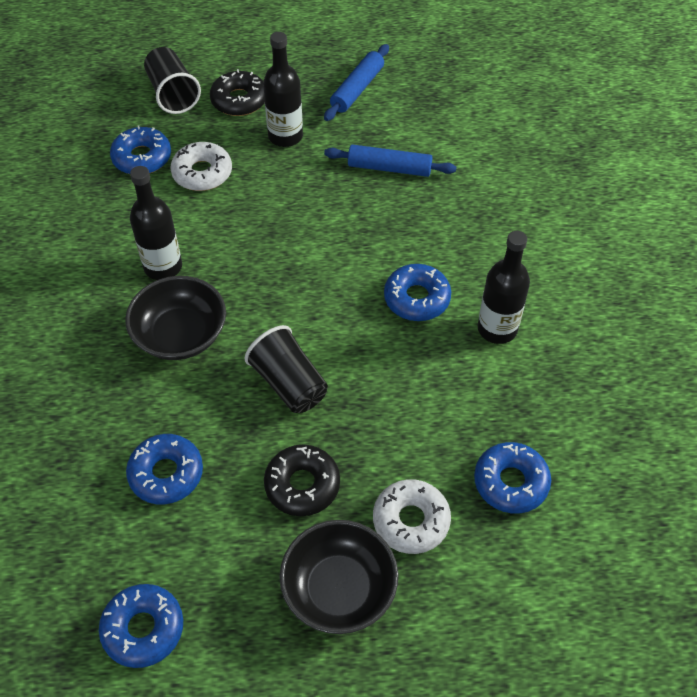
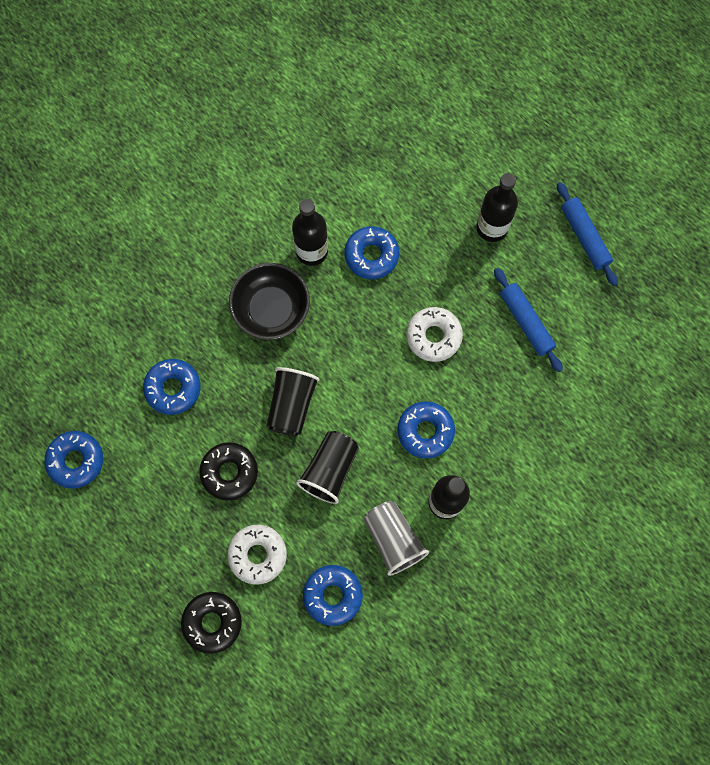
camera: 50 degrees right, 20 degrees up
(142, 158) = (387, 153): blue donut -> blue donut (371, 255)
(173, 94) = (462, 118): black cup -> black cup (330, 470)
(202, 173) = (409, 204): white donut -> white donut (433, 336)
(239, 100) = (497, 167): black donut -> black donut (212, 622)
(339, 589) = (182, 547): black bowl -> none
(357, 89) = (584, 237): blue rolling pin -> blue rolling pin turned 75 degrees clockwise
(497, 392) = (393, 539): none -> grey cup

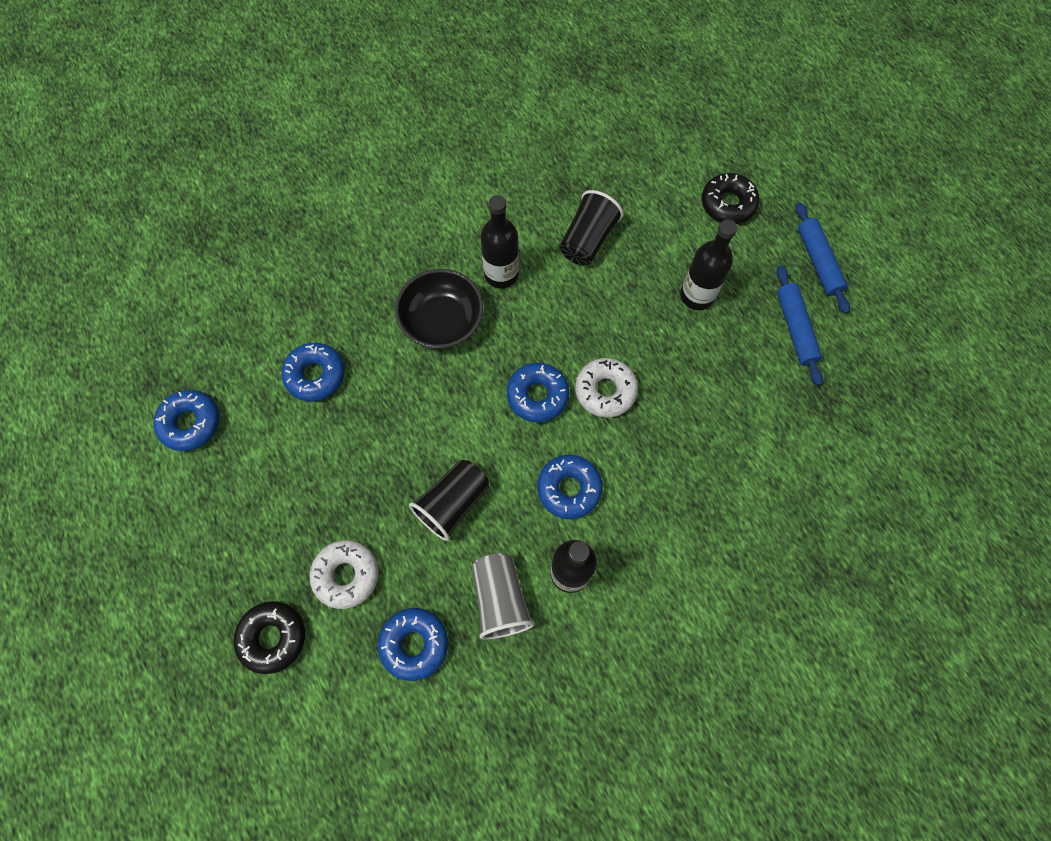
camera: 15 degrees right, 5 degrees down
(229, 472) = (345, 477): black donut -> black donut (728, 204)
(291, 405) = (433, 424): black cup -> black cup (588, 240)
(371, 255) = (562, 293): blue donut -> blue donut (537, 395)
(526, 322) = (710, 400): blue rolling pin -> blue rolling pin (818, 262)

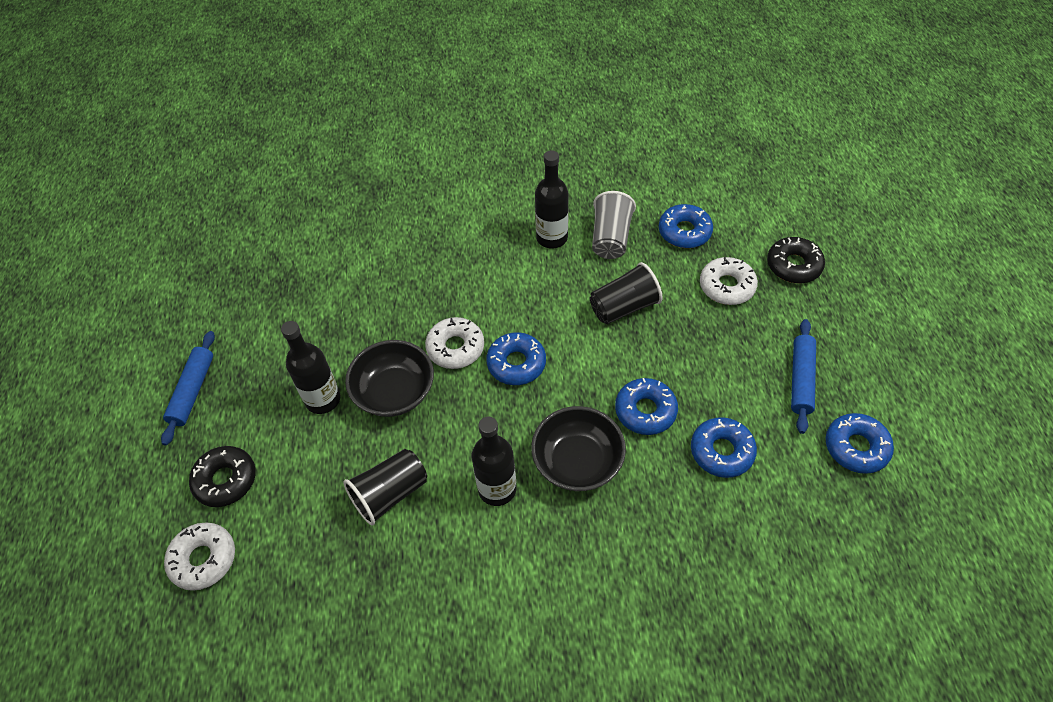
camera: 155 degrees left, 15 degrees down
(569, 489) = (525, 288): blue donut -> blue donut (645, 411)
(637, 326) = (394, 392): none -> black bowl
(699, 148) = (203, 559): none -> white donut
(795, 328) = (262, 342): blue rolling pin -> blue rolling pin (801, 379)

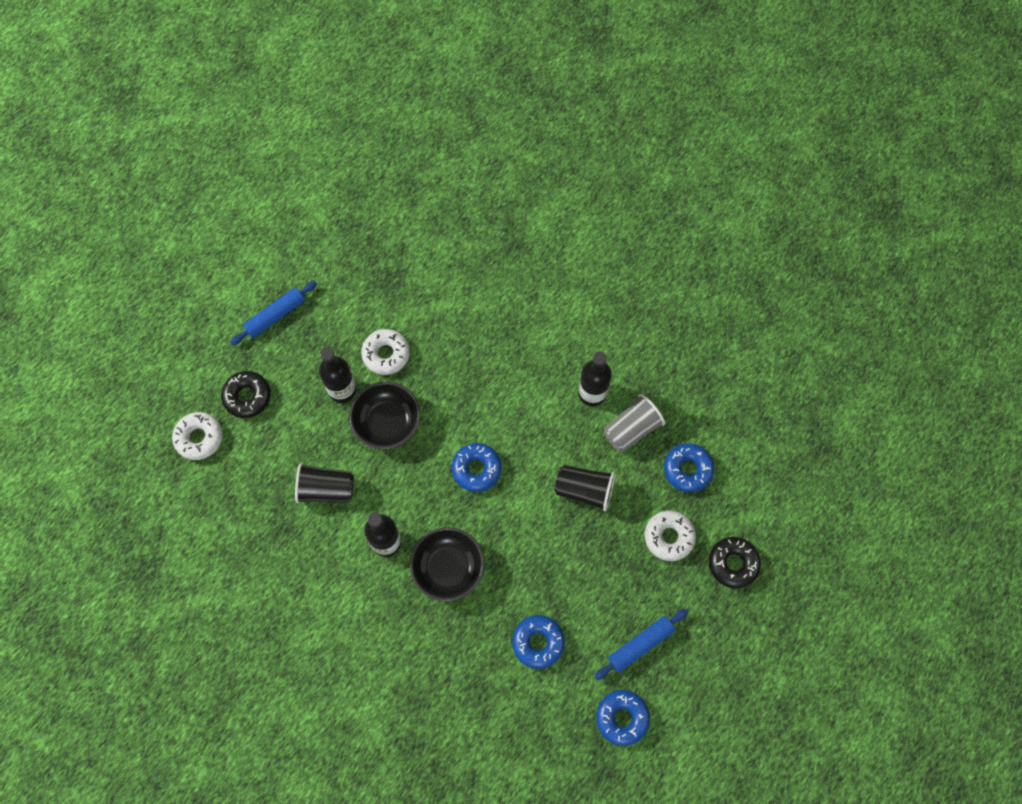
camera: 40 degrees right, 15 degrees up
(455, 348) = (450, 424): white donut -> white donut (386, 354)
(645, 411) = (521, 574): blue donut -> none

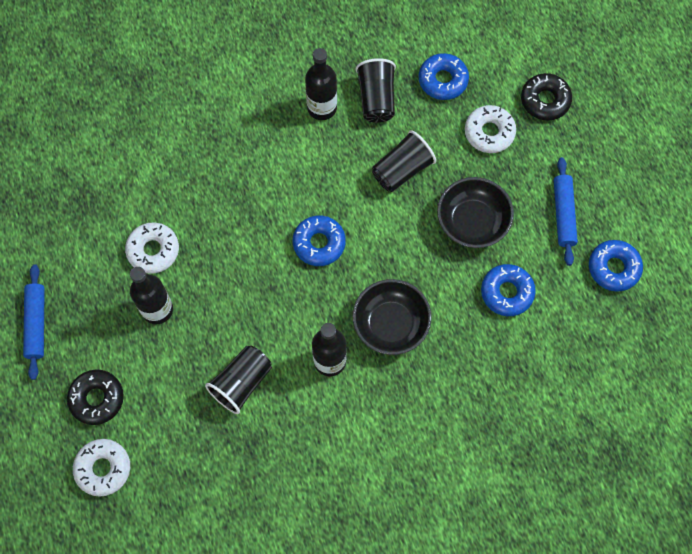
camera: 55 degrees left, 0 degrees up
(387, 422) = (218, 290): black bowl -> black bowl (472, 221)
(631, 429) = (376, 99): grey cup -> black cup

